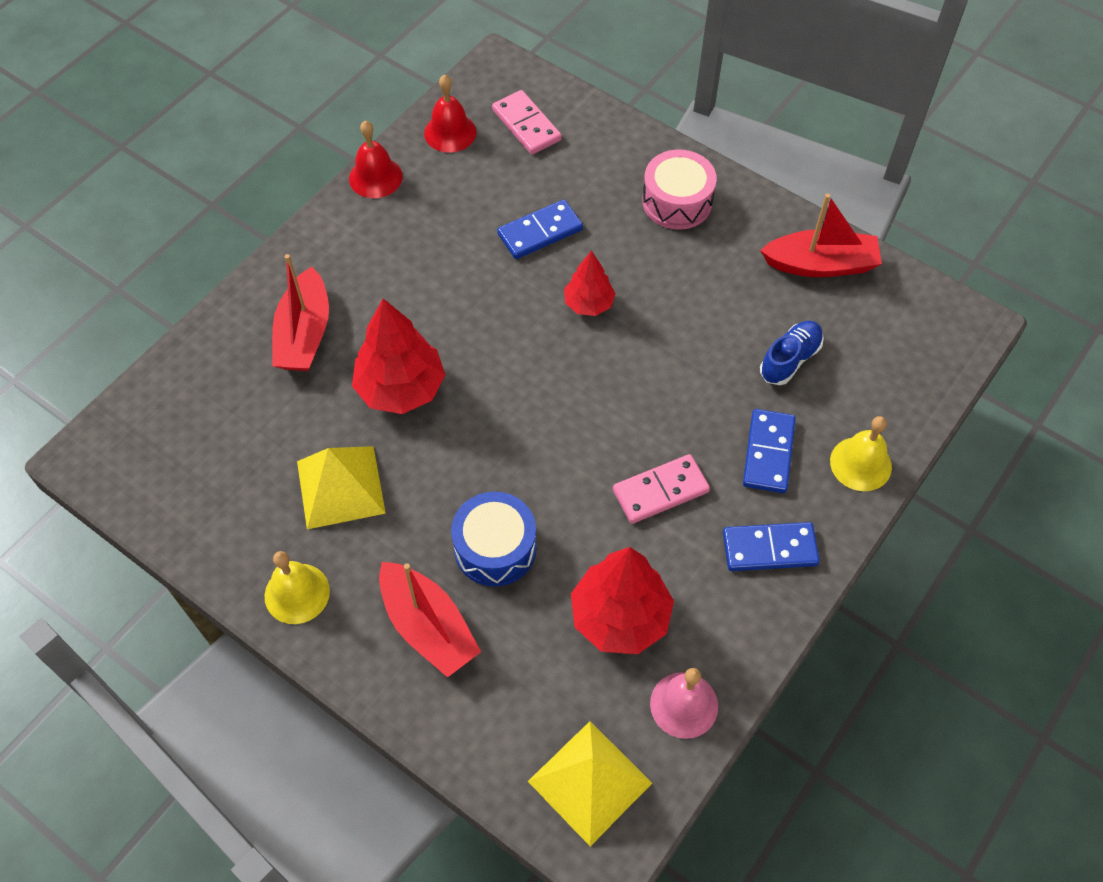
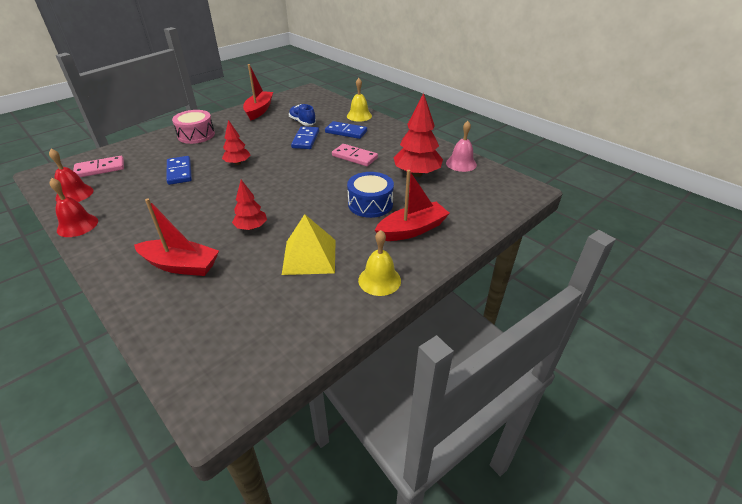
camera: 80 degrees left, 20 degrees down
(400, 388) = (251, 227): red tree -> red tree, size x0.58
(589, 782) = (498, 190): yellow pyramid -> none
(660, 491) = (354, 157): pink domino -> pink domino turned 45 degrees counterclockwise
(769, 548) = (391, 137): blue domino -> blue domino (305, 139)

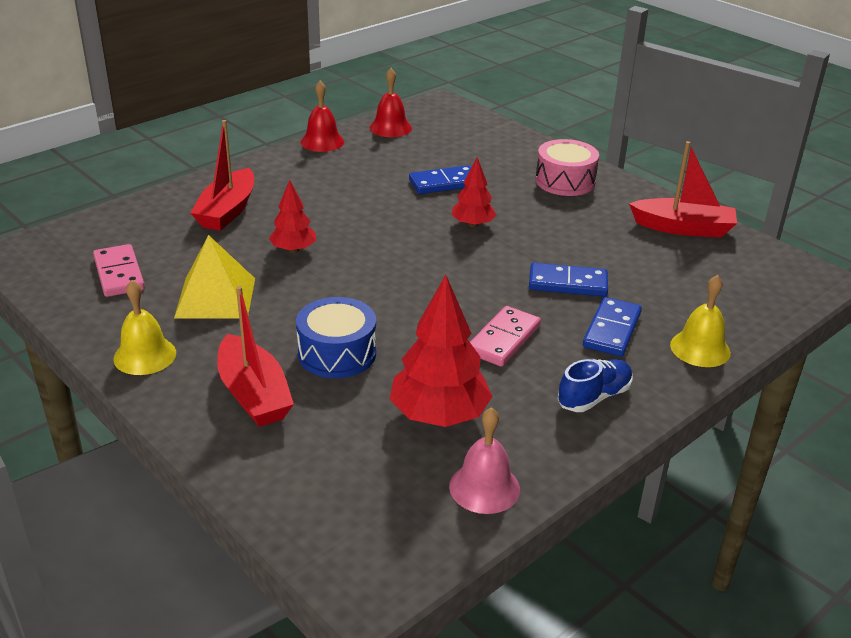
camera: 90 degrees right, 5 degrees down
(100, 169) = (453, 131): pink domino -> pink domino (119, 274)
(302, 122) = (644, 277): blue shoe -> blue shoe (594, 397)

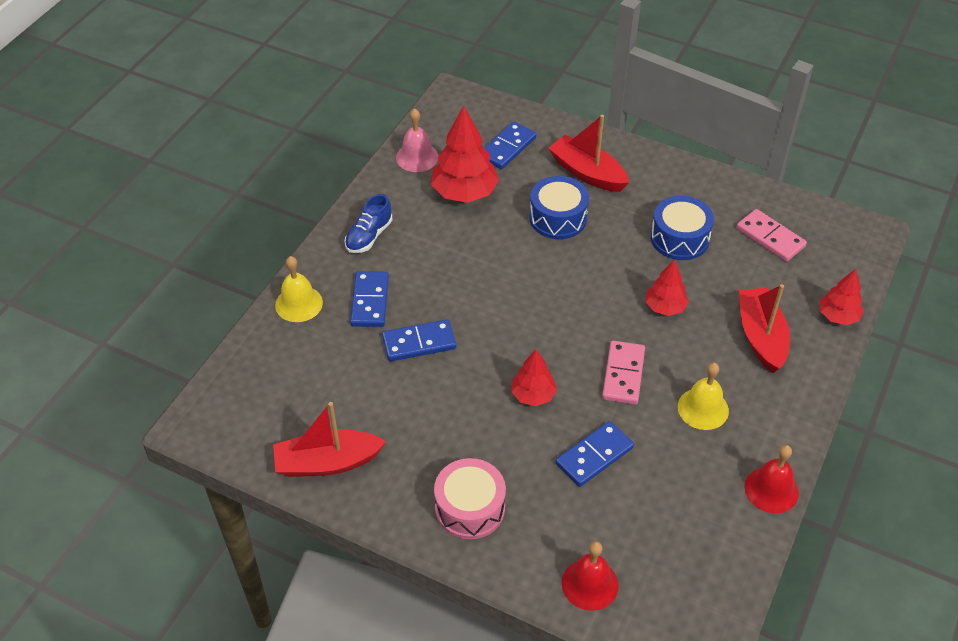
camera: 160 degrees right, 15 degrees up
(140, 206) = (838, 316): none -> red tree
(145, 355) = (679, 178): yellow bell -> yellow bell (703, 408)
(216, 297) = (679, 238): yellow pyramid -> blue drum
(338, 462) = (507, 148): none -> blue domino
(390, 128) = (719, 554): red bell -> red bell (590, 584)
(503, 339) = (449, 266): pink domino -> pink domino (623, 374)

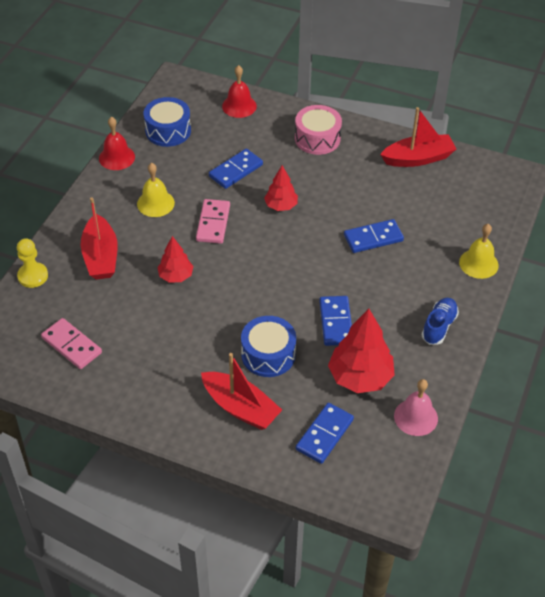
camera: 175 degrees right, 0 degrees up
(370, 301) = (421, 268): blue domino -> blue domino (335, 322)
(679, 238) = (156, 340): blue drum -> blue drum (168, 131)
(838, 316) = (33, 276): red tree -> yellow pawn

